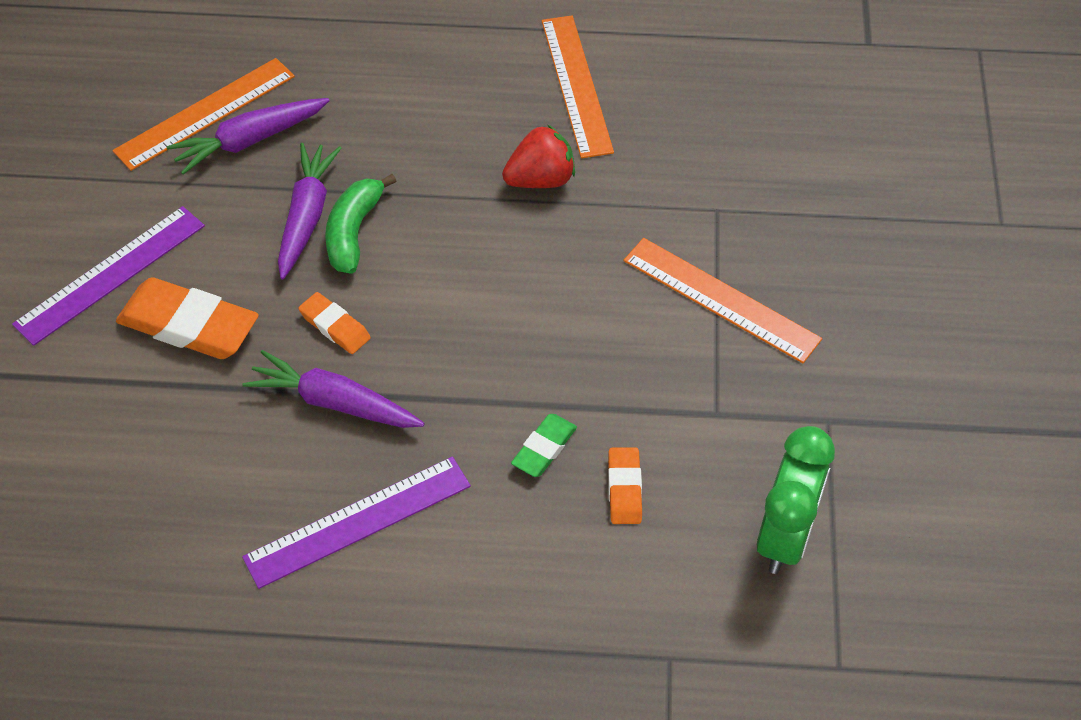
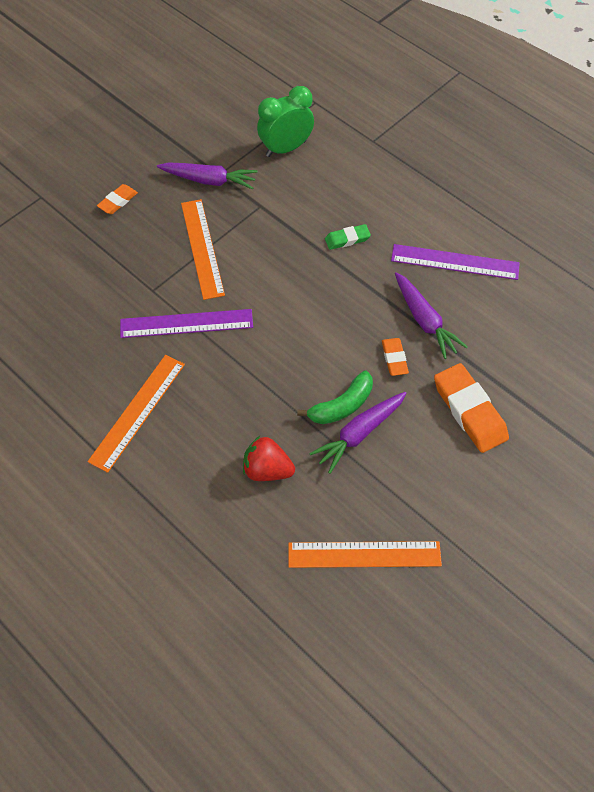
camera: 140 degrees left, 5 degrees up
(111, 275) = (494, 473): purple ruler -> purple ruler (186, 323)
(249, 141) = (352, 511): purple carrot -> purple carrot (209, 180)
(541, 179) = (217, 367): red strawberry -> red strawberry (267, 469)
(624, 489) = (329, 203): orange eraser -> orange eraser (118, 201)

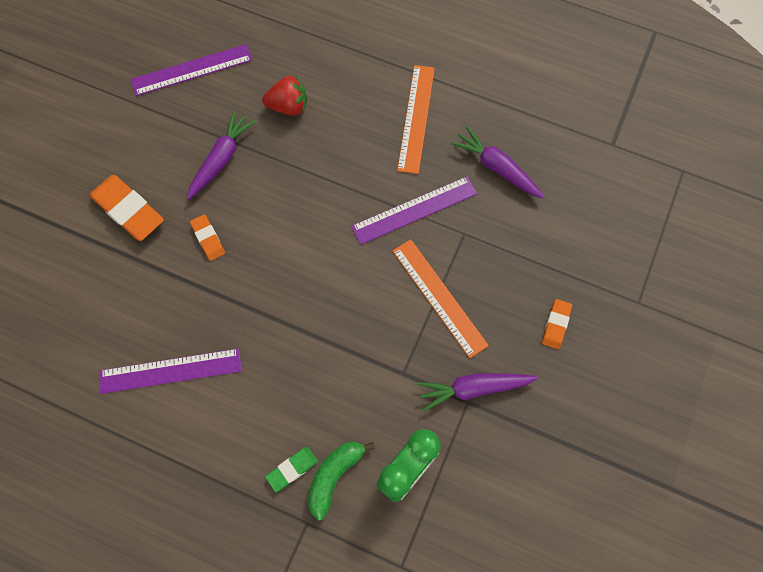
camera: 160 degrees right, 10 degrees up
(342, 406) = (244, 178): green banana -> green banana (334, 476)
(347, 239) = (293, 361): green eraser -> green eraser (292, 469)
(364, 555) = (192, 70): orange ruler -> purple ruler
(424, 320) = (188, 289): purple carrot -> purple carrot (497, 168)

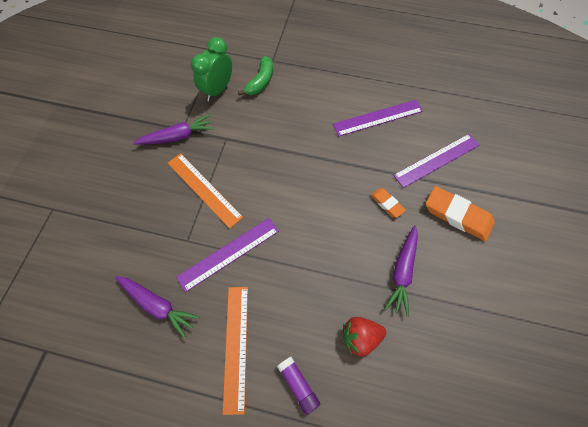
camera: 170 degrees right, 5 degrees down
(192, 70) = (468, 364): purple ruler -> purple ruler (437, 160)
(292, 469) = (286, 81): green eraser -> none
(360, 78) = (298, 385): none -> purple glue stick
(555, 325) = (118, 184): orange eraser -> none

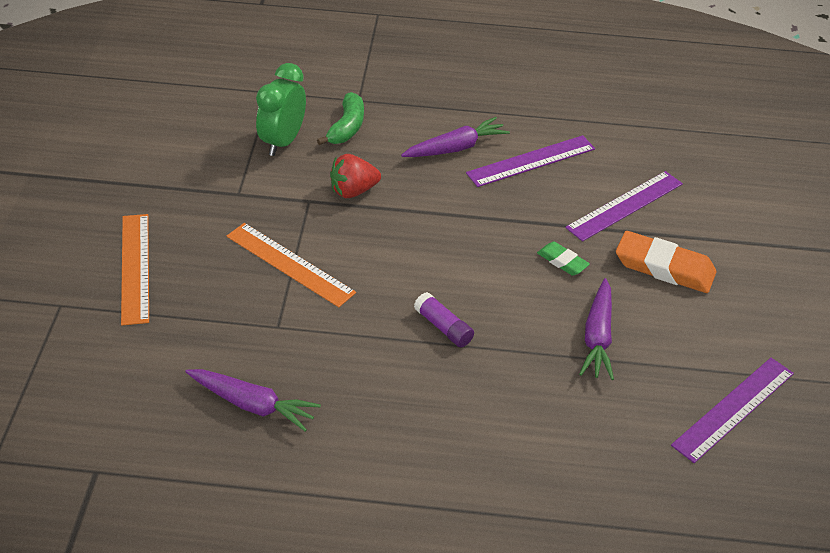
camera: 10 degrees left, 20 degrees down
(177, 136) = (234, 203): purple carrot -> purple carrot (456, 148)
(228, 253) = (344, 336): purple ruler -> purple ruler (733, 408)
(236, 346) = (377, 440): orange ruler -> orange ruler (135, 268)
(298, 385) = (475, 474): purple glue stick -> purple glue stick (443, 327)
(360, 337) = (552, 414): red strawberry -> red strawberry (353, 191)
(387, 203) = (562, 261): orange eraser -> green eraser

